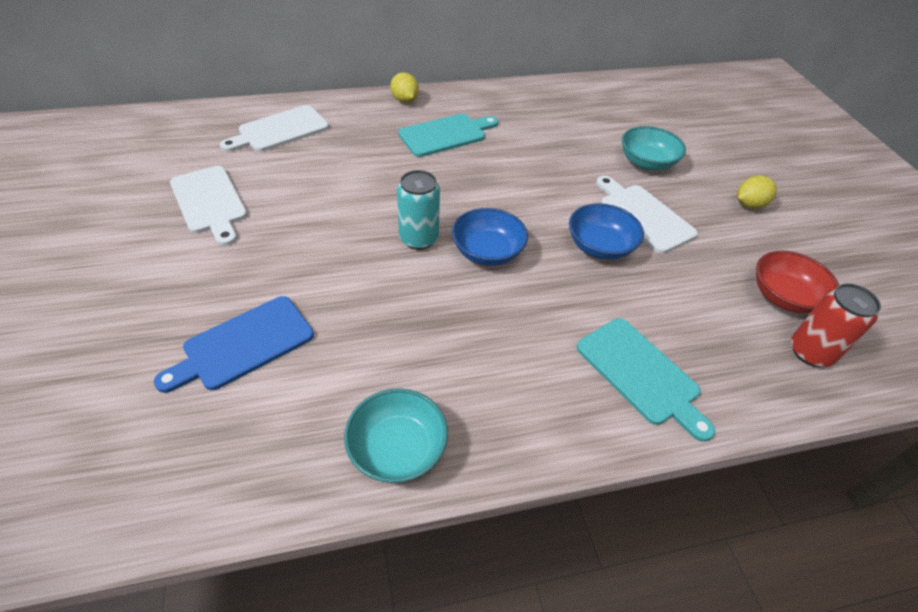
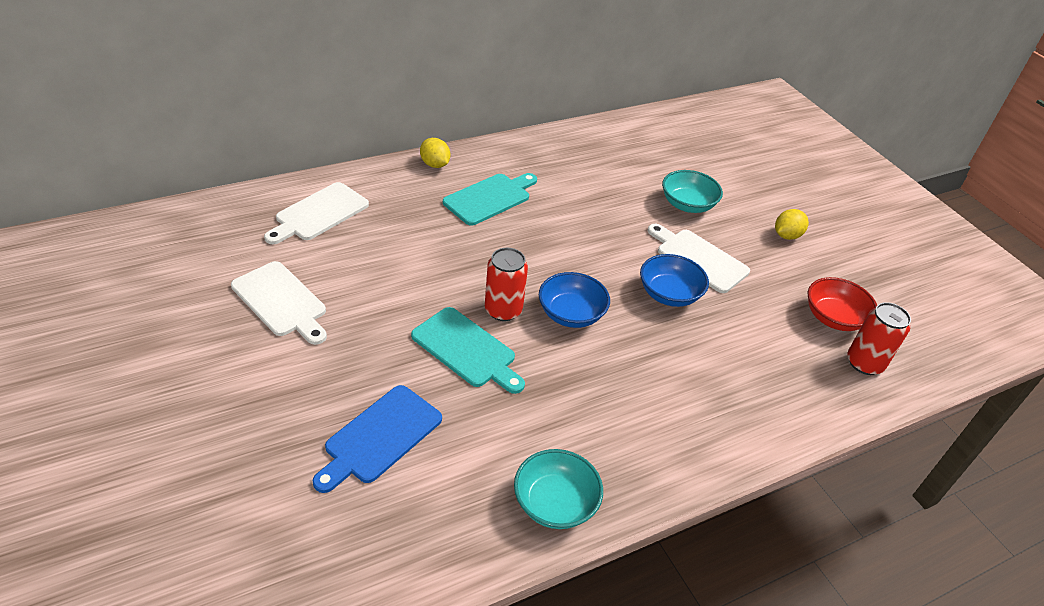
camera: 15 degrees left, 5 degrees down
(419, 239) = (503, 310): turquoise can -> red can
(641, 374) = (735, 405): turquoise cutting board -> turquoise cutting board (466, 350)

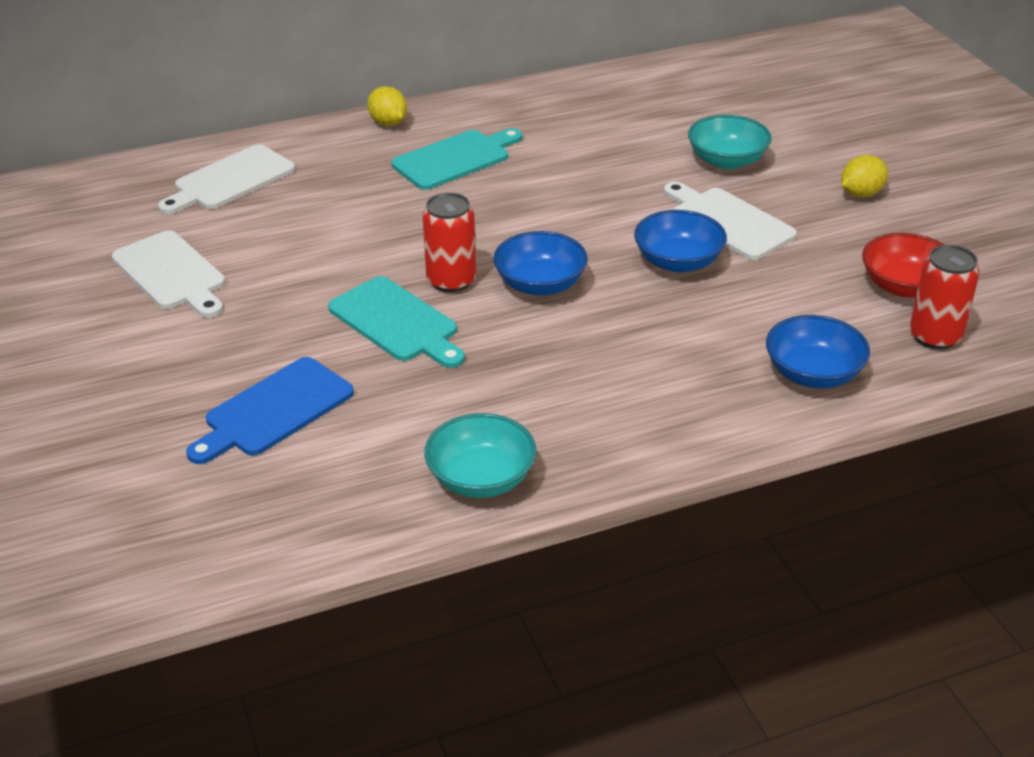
camera: 10 degrees right, 5 degrees down
(786, 398) = (813, 374): none -> blue bowl

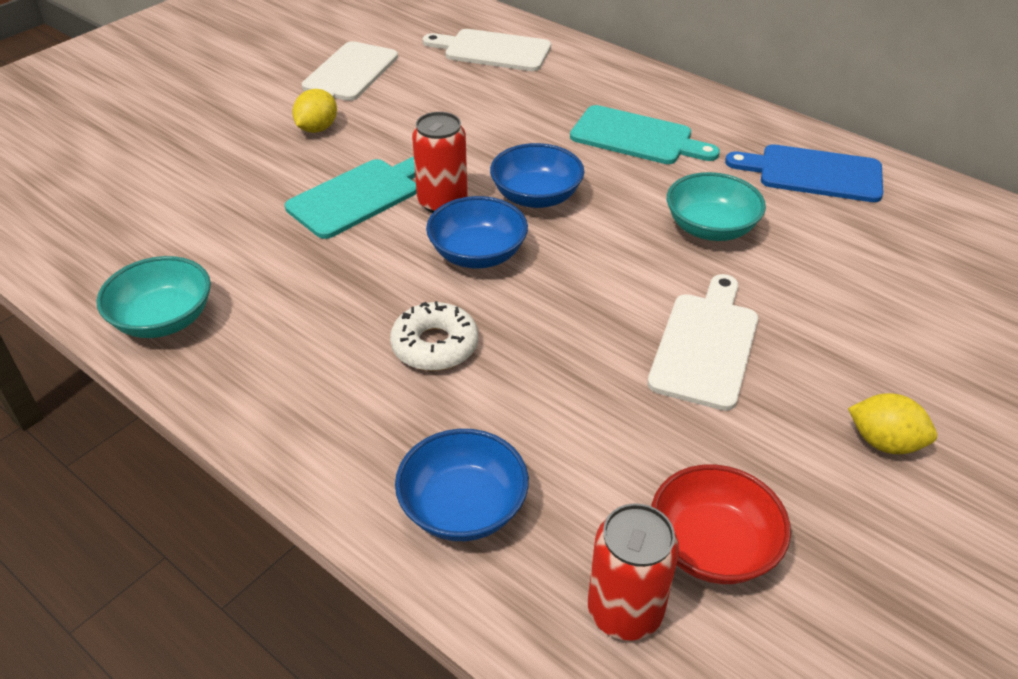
camera: 60 degrees right, 5 degrees up
(274, 410) = (204, 181): blue cutting board -> blue cutting board (813, 173)
(388, 123) = (655, 85): yellow lemon -> yellow lemon (317, 128)
(397, 323) = (358, 196): turquoise cutting board -> turquoise cutting board turned 150 degrees counterclockwise
(636, 338) = (435, 345): none -> white donut
(678, 262) = (594, 332): blue bowl -> blue bowl (536, 196)
(727, 161) = (828, 305): turquoise bowl -> turquoise bowl (710, 228)

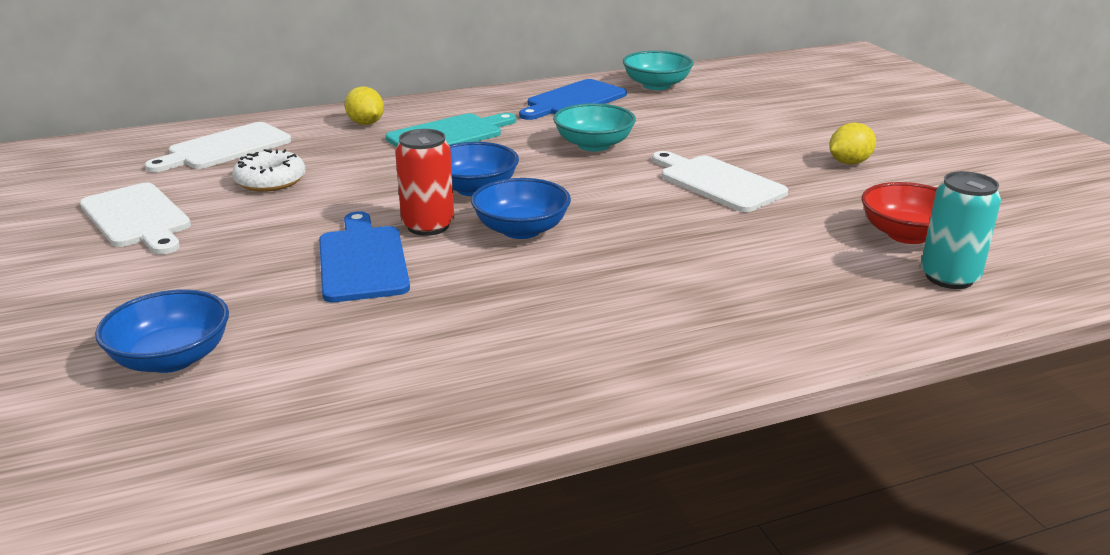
camera: 60 degrees left, 15 degrees down
(163, 319) = (429, 410): turquoise bowl -> turquoise bowl (656, 85)
(317, 128) = (210, 255): yellow lemon -> yellow lemon (366, 123)
(358, 196) = (362, 260): turquoise cutting board -> blue cutting board
(435, 345) = (621, 276): white donut -> white donut (270, 180)
(463, 507) = (819, 310): blue bowl -> blue bowl (171, 358)
(625, 611) = (949, 277): red can -> turquoise can

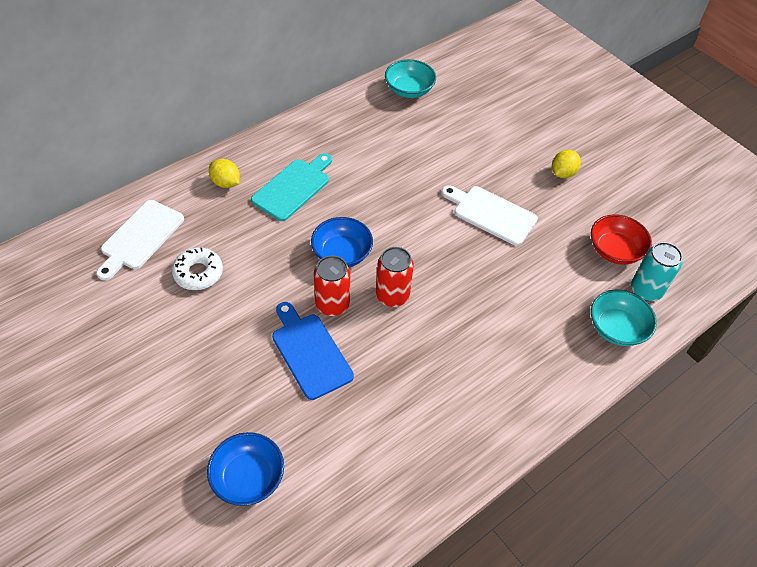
camera: 20 degrees left, 25 degrees up
(137, 218) = (132, 339): white cutting board -> none
(521, 230) = (392, 296): blue bowl -> red can
(573, 100) = (359, 123): blue cutting board -> none
(594, 145) = (397, 182): turquoise bowl -> turquoise bowl (616, 328)

